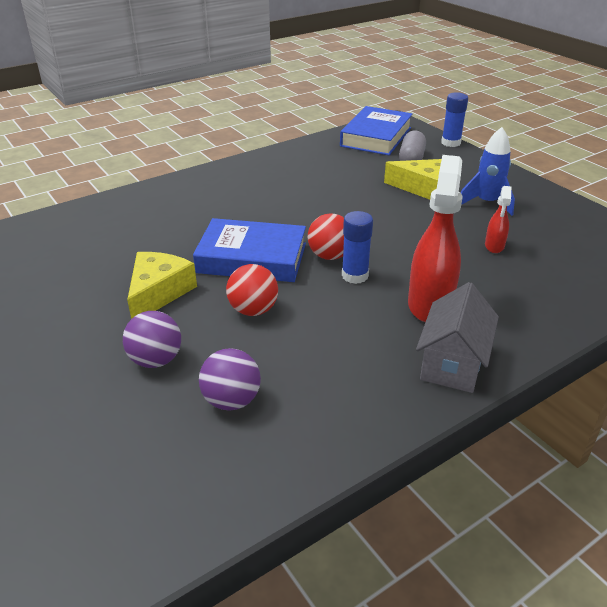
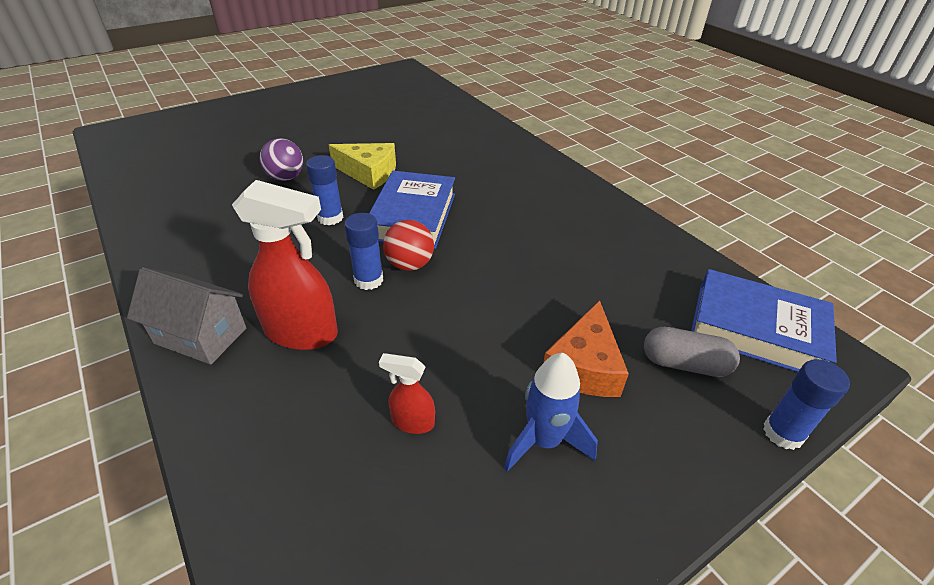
camera: 90 degrees right, 5 degrees up
(231, 400) = (225, 210): purple ball -> none
(253, 310) = (330, 218): red ball -> blue glue stick
(423, 188) = (584, 366): yellow cheese -> orange cheese

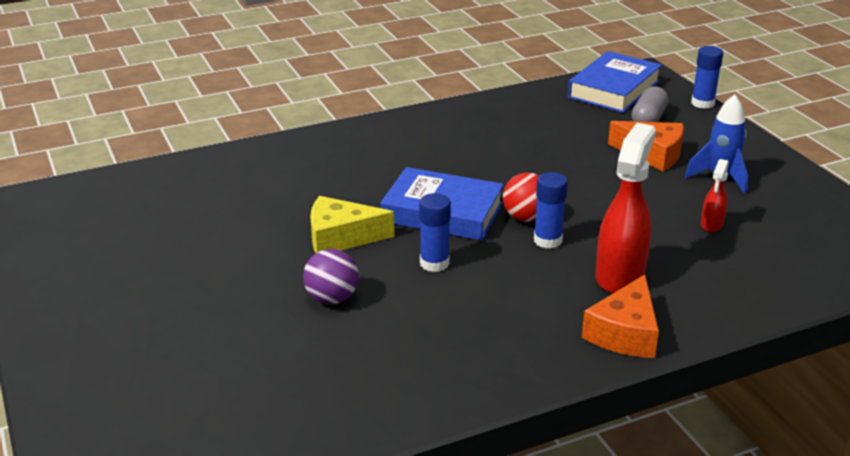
camera: 80 degrees left, 10 degrees down
(201, 335) = (625, 333): grey house -> orange cheese
(369, 173) = (341, 237): yellow cheese -> yellow cheese turned 120 degrees counterclockwise

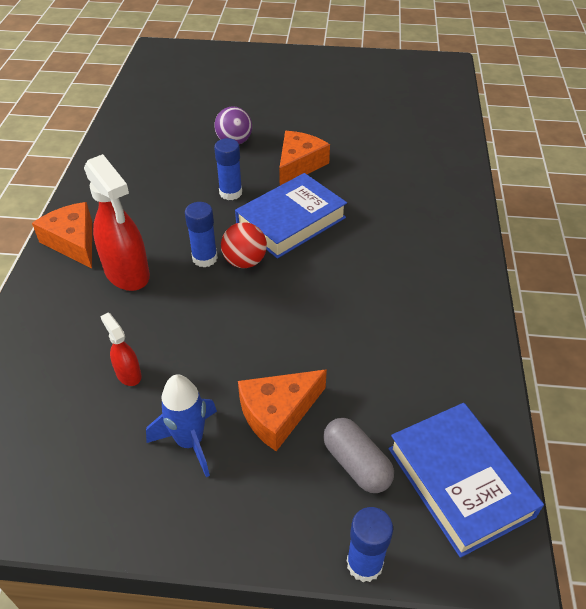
camera: 120 degrees right, 15 degrees up
(341, 237) = (299, 165): yellow cheese -> orange cheese

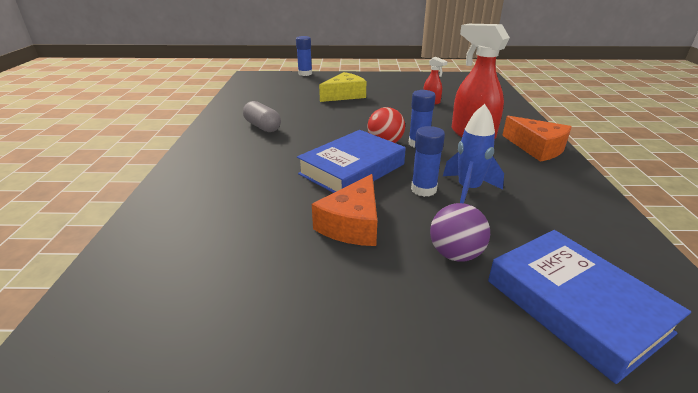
camera: 175 degrees right, 15 degrees down
(190, 442) = (385, 88): blue rocket -> blue rocket (468, 190)
(278, 413) = (344, 95): orange cheese -> yellow cheese
(356, 464) = (305, 87): grey capsule -> grey capsule (262, 126)
(459, 482) = (259, 85): blue book -> blue book (575, 306)

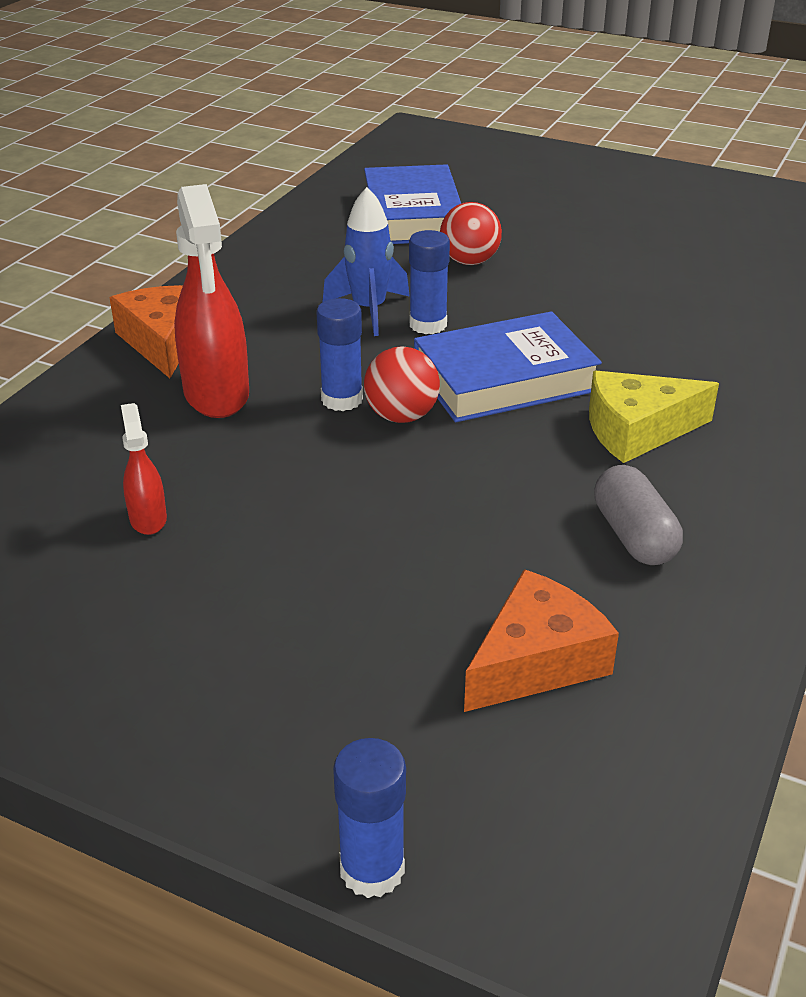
camera: 155 degrees left, 5 degrees up
(344, 95) = (344, 625): yellow cheese -> yellow cheese (637, 430)
(352, 224) = (557, 309): orange cheese -> orange cheese (536, 661)
(455, 254) = (469, 261): purple ball -> red ball

